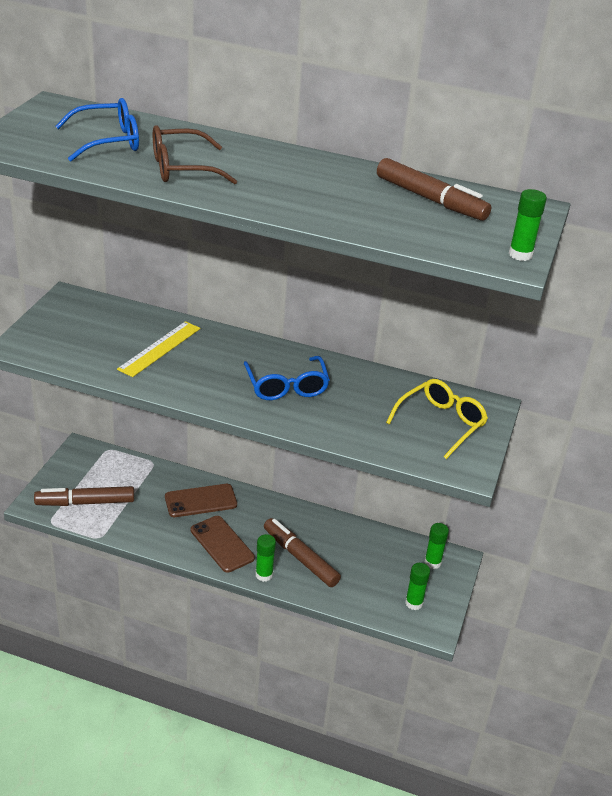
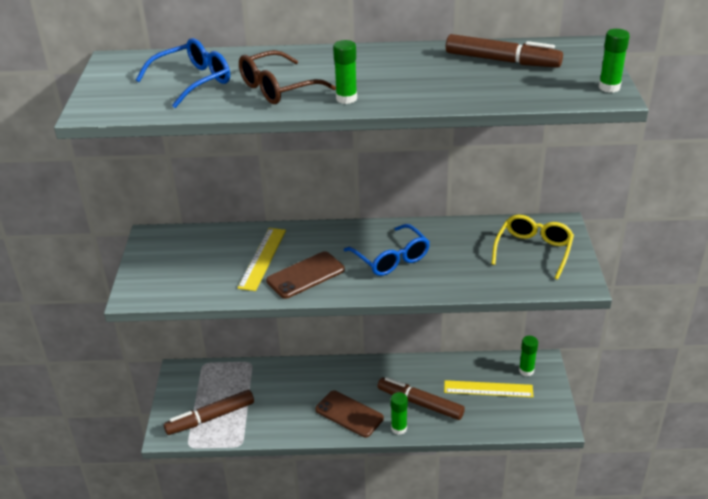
camera: 15 degrees left, 0 degrees up
(201, 501) = (310, 382): brown phone -> brown phone (305, 275)
(380, 567) = (488, 389): none -> yellow ruler
(414, 603) = (531, 409): green glue stick -> green glue stick (346, 98)

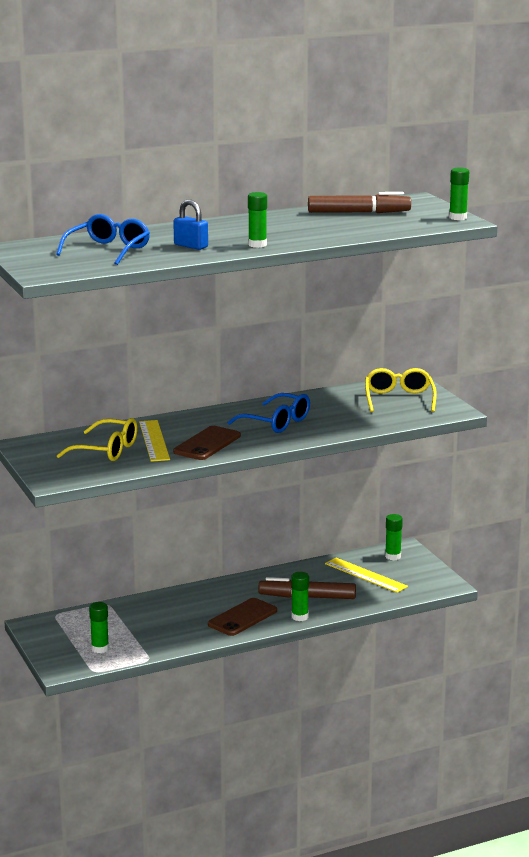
camera: 25 degrees left, 15 degrees down
(211, 418) = (100, 648): brown marker -> green glue stick
(212, 262) = (107, 450): none -> yellow glasses
(277, 89) = (191, 246): brown glasses -> blue padlock
(349, 414) = (242, 617): brown phone -> brown phone turned 60 degrees counterclockwise
(488, 389) = (365, 575): yellow ruler -> yellow ruler turned 60 degrees clockwise

